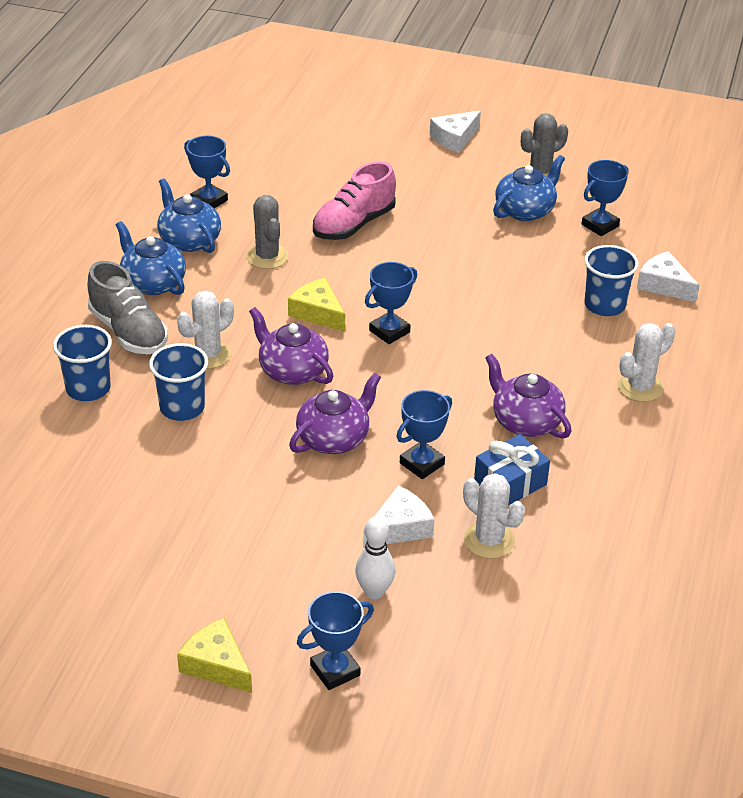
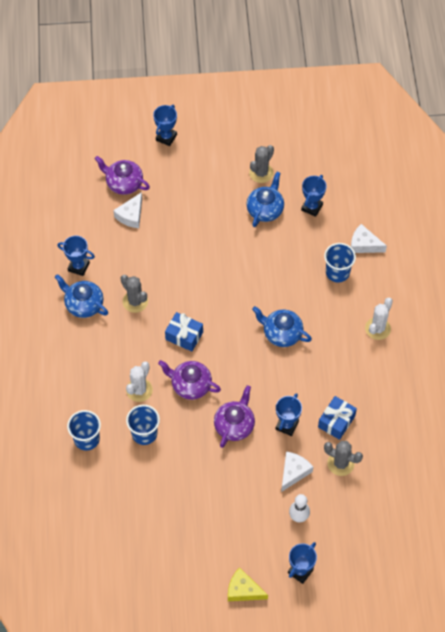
camera: 20 degrees left, 20 degrees up
(128, 332) = (86, 389): grey shoe -> none
(153, 283) = (80, 346): blue teapot -> blue teapot (281, 333)
(318, 313) = (184, 336): yellow cheese -> blue gift
(353, 224) = (172, 257): pink shoe -> none
(389, 331) = (229, 336): blue trophy -> blue trophy (166, 137)
(454, 138) = (199, 159): white cheese -> white cheese (131, 215)
(489, 540) = (340, 463): white cactus -> grey cactus
(525, 421) = (328, 376): purple teapot -> purple teapot (123, 183)

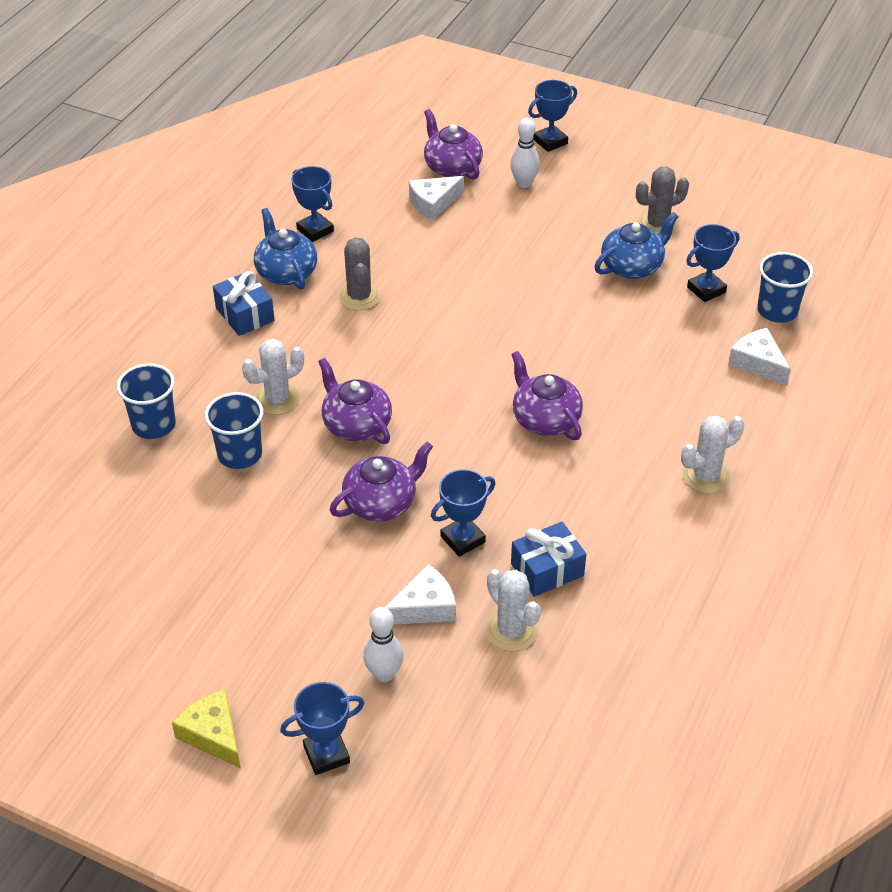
camera: 30 degrees right, 15 degrees down
(171, 176) = (524, 183): none -> white bowling pin
(184, 336) = (395, 363): blue gift -> blue gift (245, 314)
(281, 333) = (545, 419): blue teapot -> purple teapot
(337, 272) = (690, 380): blue cup -> blue cup (777, 311)
(340, 463) = (511, 631): grey cactus -> white cactus

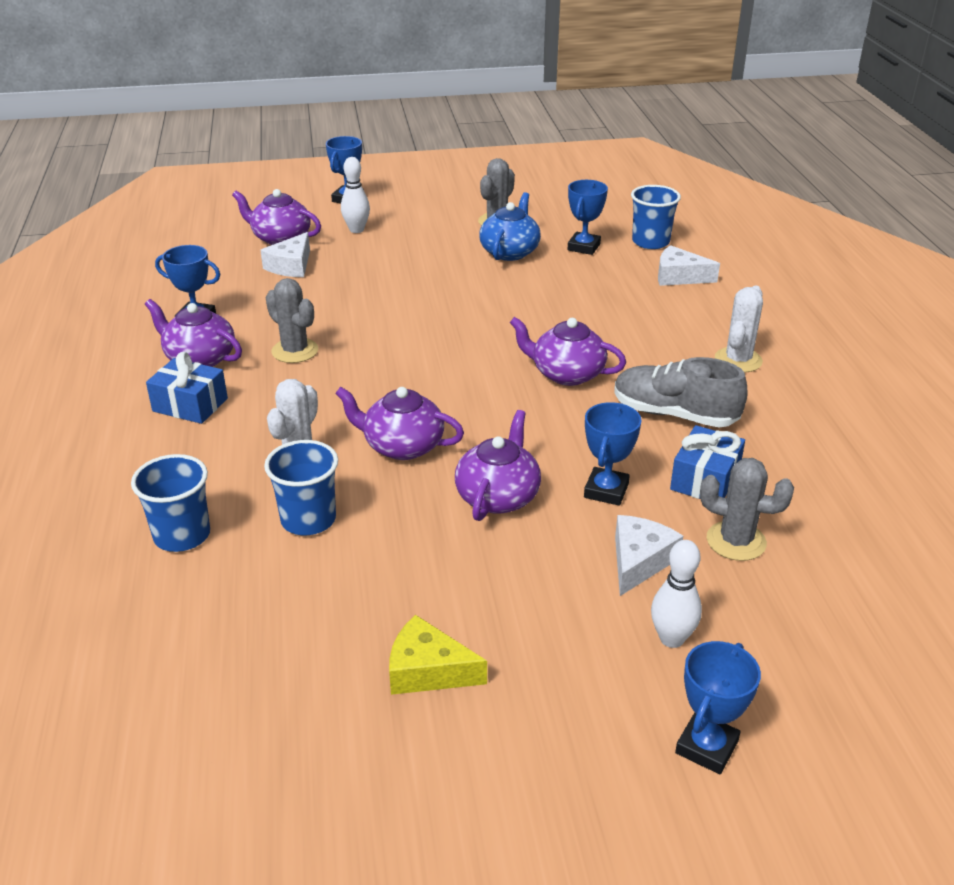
camera: 35 degrees left, 10 degrees down
(213, 734) = (569, 801): yellow cheese -> yellow cheese (428, 670)
(286, 272) = (199, 358): blue teapot -> purple teapot
(511, 631) = (736, 541): white cactus -> grey cactus
(590, 501) = (674, 414): none -> grey shoe

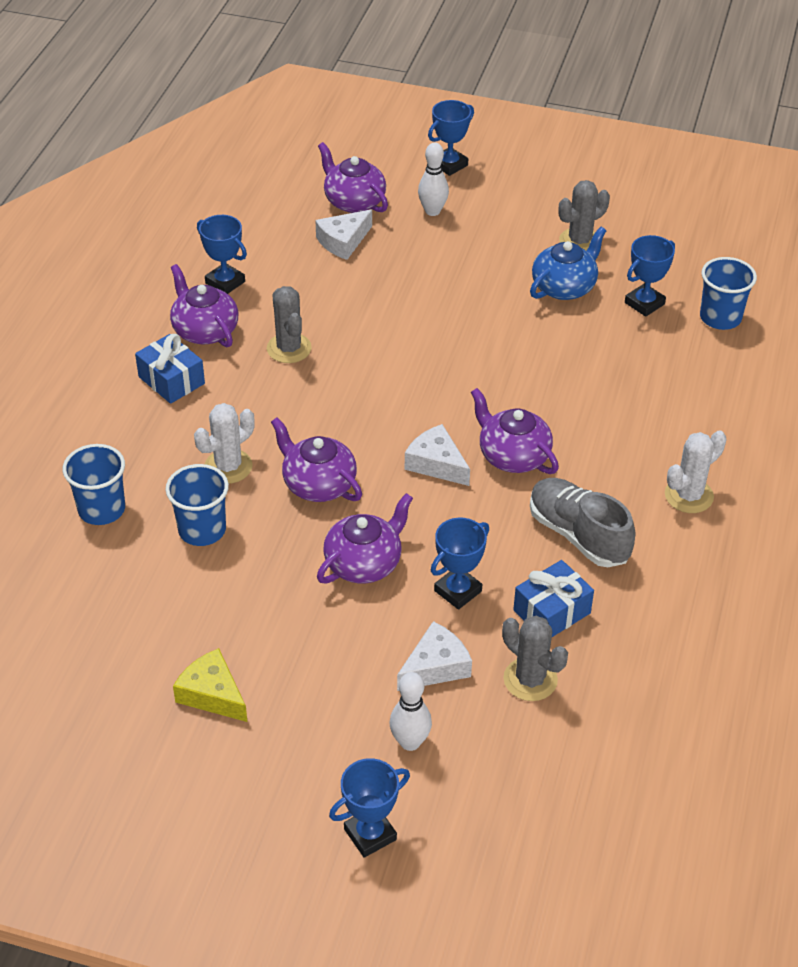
camera: 25 degrees right, 10 degrees up
(679, 276) = (713, 373): white cheese -> white cheese (436, 464)

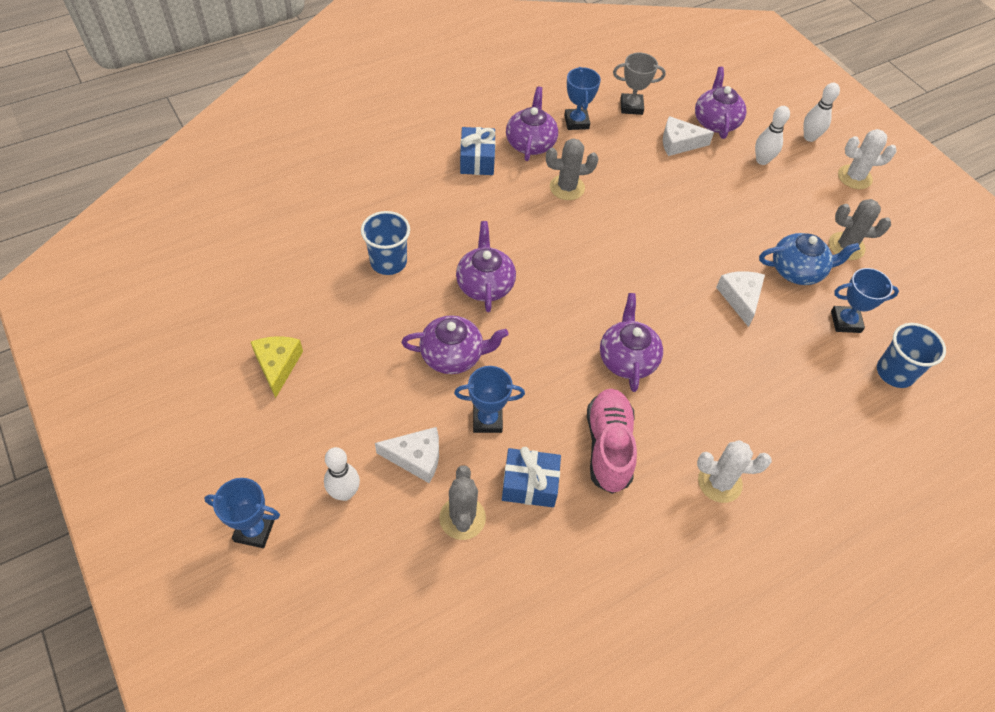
camera: 40 degrees right, 10 degrees up
(101, 509) = (351, 209): blue cup -> none
(228, 466) = (447, 235): white cactus -> white cactus (854, 177)
(260, 235) = (631, 107): none -> grey trophy
(289, 348) = (567, 187): grey cactus -> grey cactus turned 60 degrees clockwise
(436, 464) = (571, 326): white cheese -> white cheese (740, 298)
(449, 165) = (809, 137): blue trophy -> white bowling pin
(578, 535) = (608, 447): grey shoe -> pink shoe

